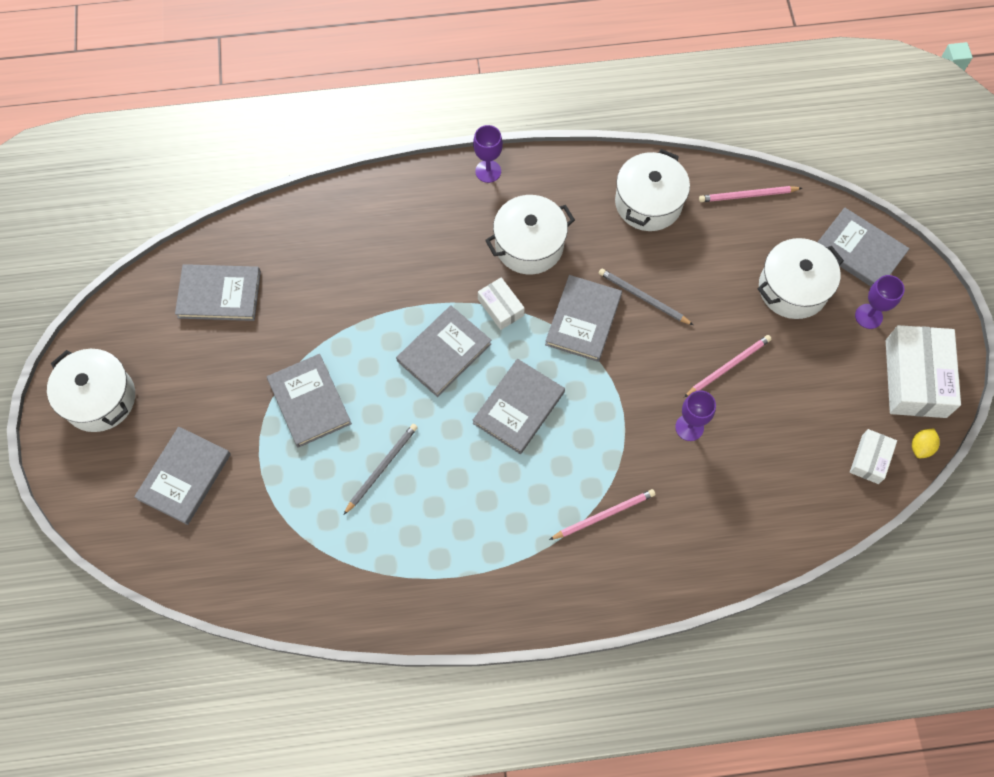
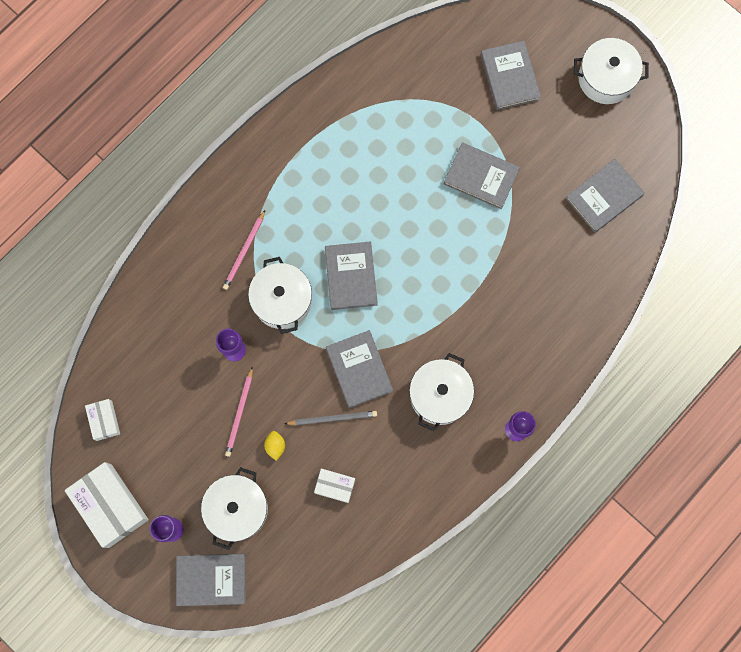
camera: 140 degrees right, 10 degrees up
(382, 468) = (400, 173): grey pencil -> none
(444, 352) = (428, 274): grey book -> none
(500, 307) = (419, 334): white box -> white box (335, 486)
(648, 202) = (386, 497): white pot -> white pot (282, 300)
(747, 195) = (321, 561): pink pencil -> none
(921, 447) = (76, 456): yellow lemon -> yellow lemon (275, 446)

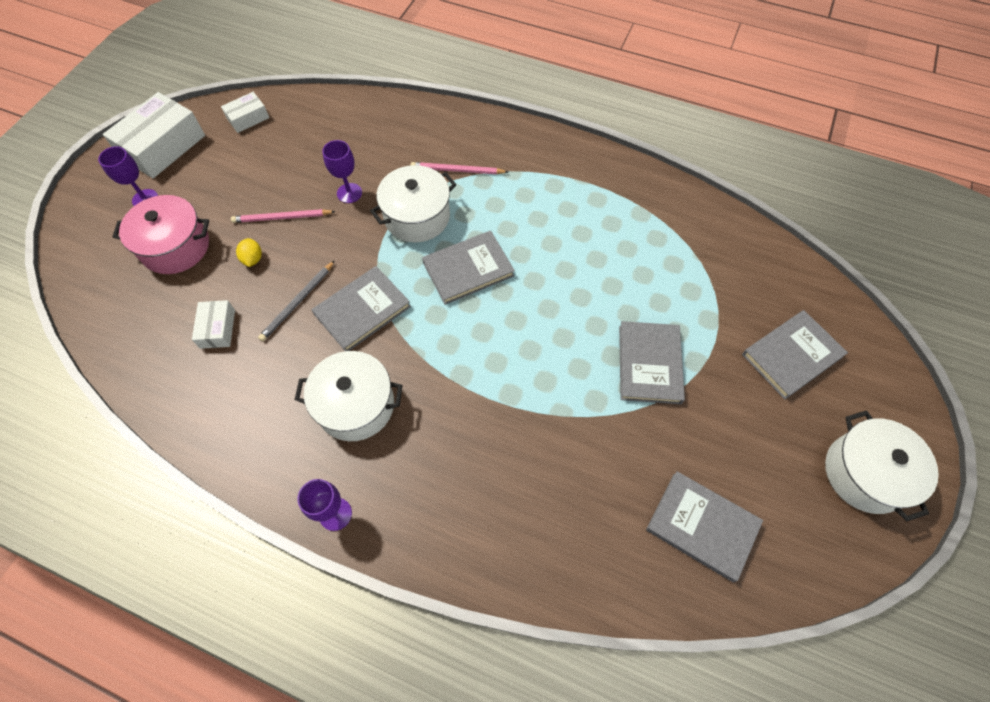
camera: 70 degrees right, 15 degrees down
(211, 579) = (94, 247): grey book -> none
(237, 509) = (175, 247): white pot -> pink pot
(275, 446) = (253, 259): yellow lemon -> yellow lemon turned 75 degrees counterclockwise
(333, 418) = (297, 302): grey pencil -> grey pencil turned 60 degrees clockwise

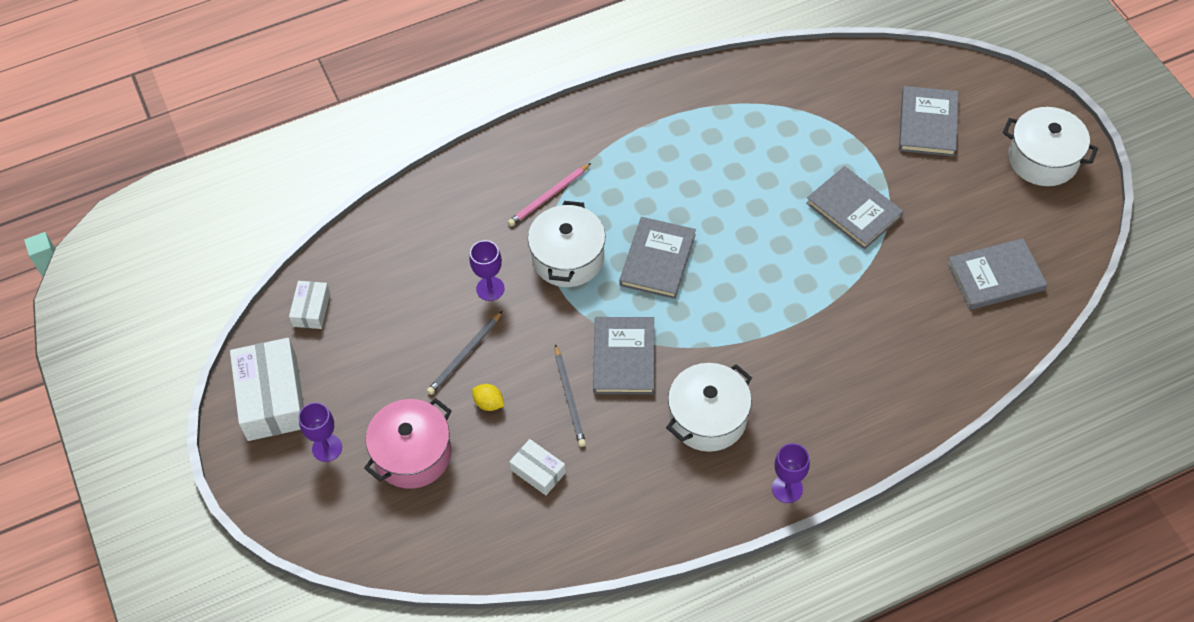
camera: 45 degrees left, 5 degrees down
(282, 218) = (464, 355): pink pencil -> grey pencil

